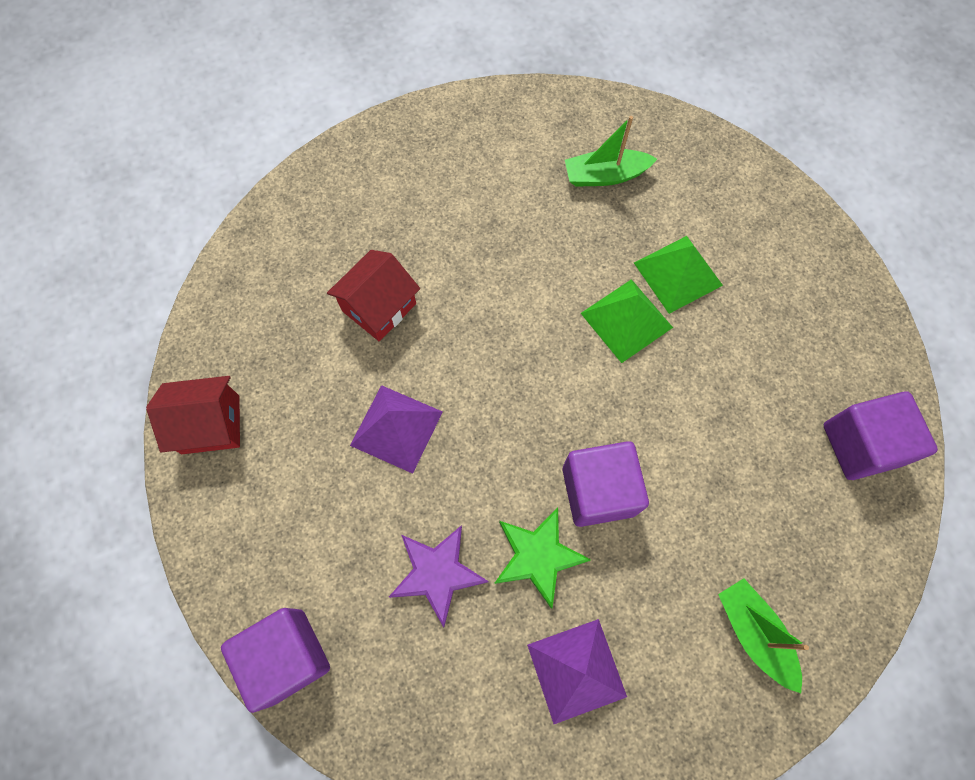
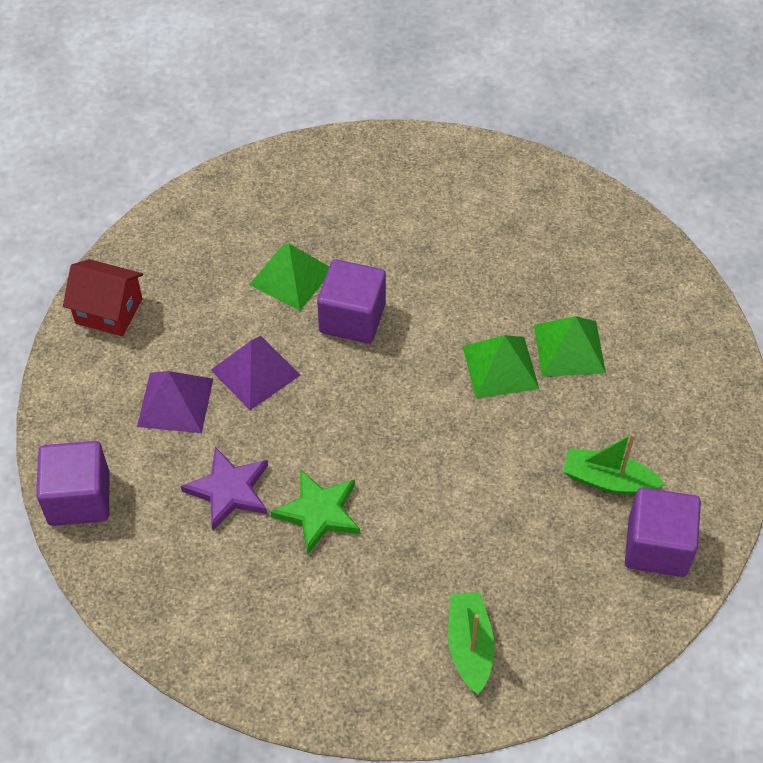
camera: 25 degrees right, 15 degrees down
(379, 307) = (291, 276): red house -> green pyramid
(576, 670) = (302, 607): purple pyramid -> purple pyramid (175, 402)
(598, 491) = (398, 486): purple cube -> purple cube (352, 318)
(605, 176) = (549, 246): green boat -> green boat (608, 480)

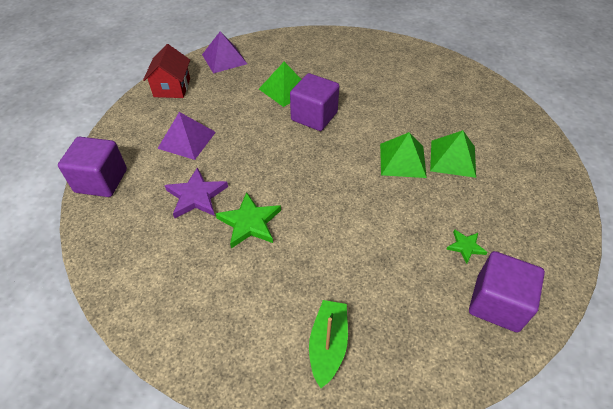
camera: 15 degrees right, 5 degrees down
(109, 311) = (172, 87): red house -> red house turned 60 degrees clockwise
(255, 372) = (243, 133): purple pyramid -> purple pyramid (224, 59)
(608, 480) = (465, 247): green boat -> green star

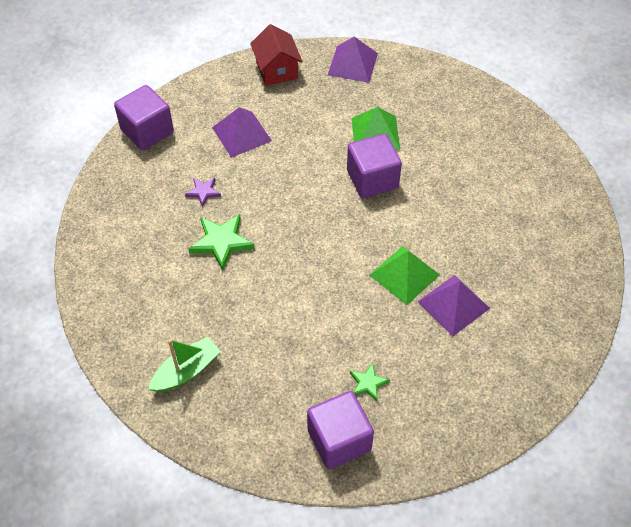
camera: 40 degrees right, 5 degrees up
(172, 87) = (277, 70): red house -> red house turned 60 degrees counterclockwise
(196, 196) = (203, 192): purple star -> purple star, size x0.57
(452, 158) = (453, 305): green pyramid -> purple pyramid

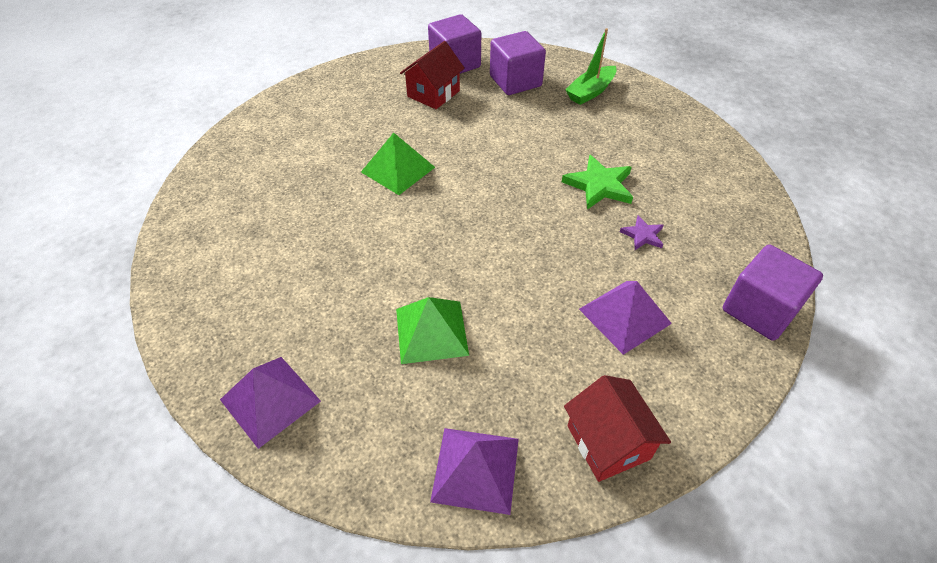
camera: 175 degrees right, 5 degrees down
(368, 383) = (433, 94): green star -> red house
(372, 179) = (434, 265): purple cube -> purple cube (515, 81)
(453, 305) = (350, 149): purple pyramid -> purple pyramid (270, 400)

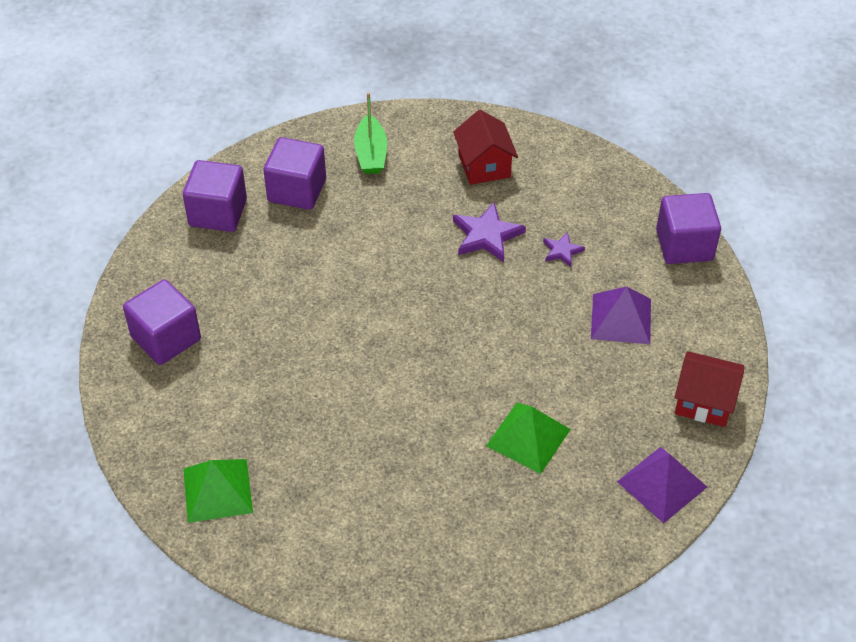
camera: 50 degrees left, 0 degrees up
(270, 400) = (499, 571): purple pyramid -> none
(331, 100) = (166, 338): none -> purple cube
(398, 169) = (325, 349): green pyramid -> green pyramid (217, 490)
(433, 94) = (246, 258): red house -> red house (484, 165)
(599, 185) = (487, 235): green star -> purple star

